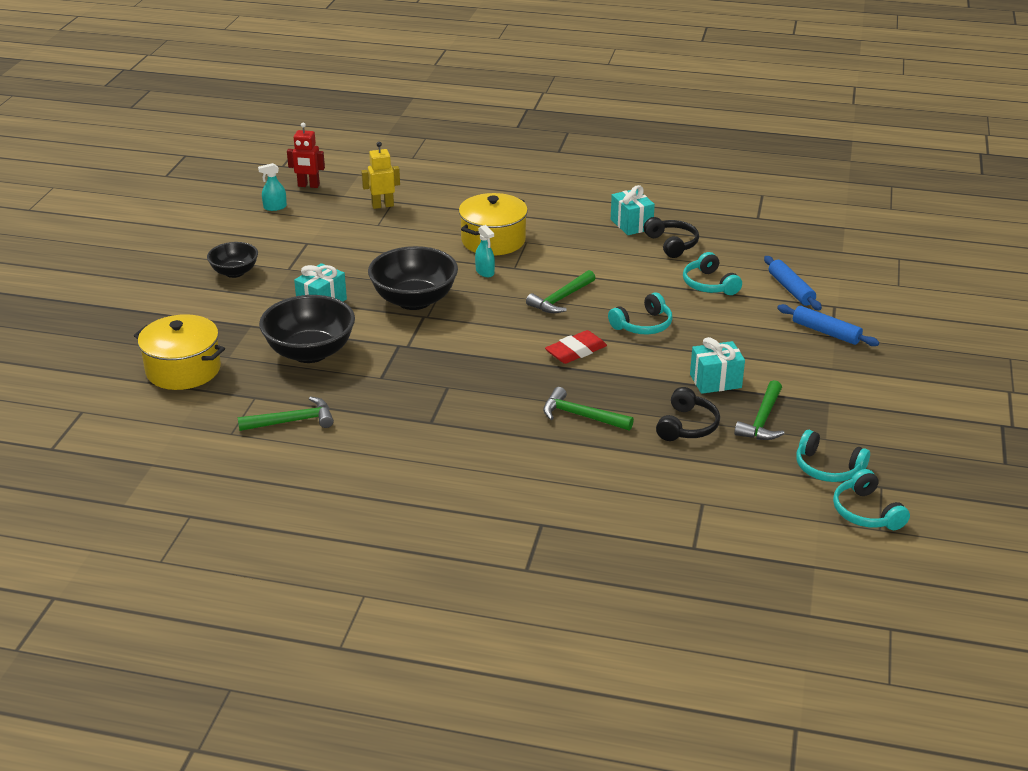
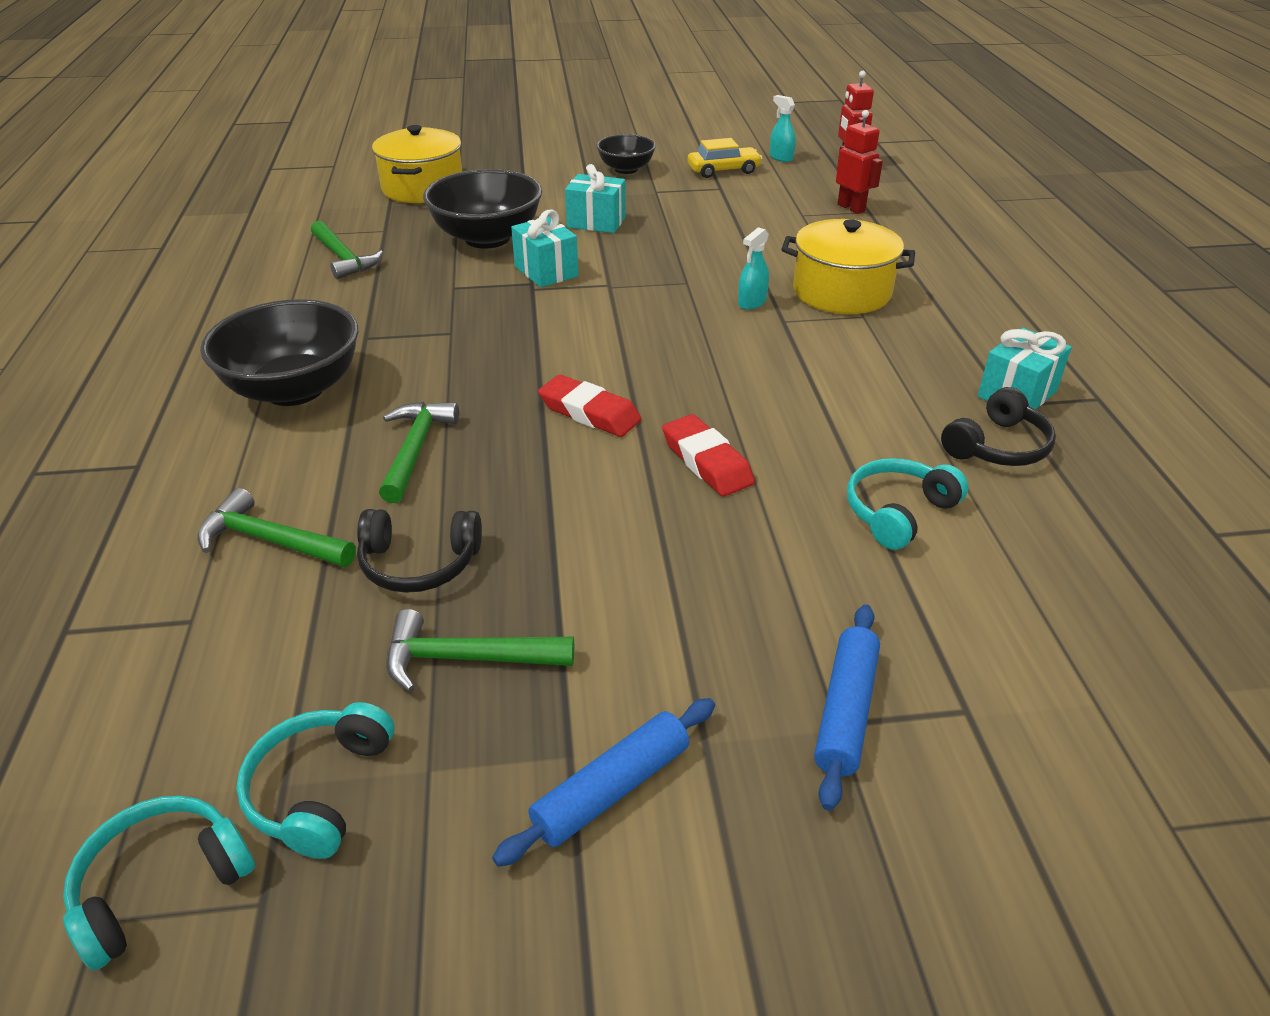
camera: 70 degrees right, 5 degrees up
(277, 234) = (723, 170): none -> yellow car
(382, 205) = (851, 208): yellow robot -> red robot
(414, 300) = (642, 271): black bowl -> black bowl (294, 389)
(561, 299) = (728, 373): green hammer -> green hammer (271, 540)
(643, 325) = (706, 462): turquoise headphones -> red eraser
(715, 381) = (574, 574): turquoise gift -> turquoise gift (546, 271)
(791, 289) = (977, 627): blue rolling pin -> blue rolling pin (612, 789)

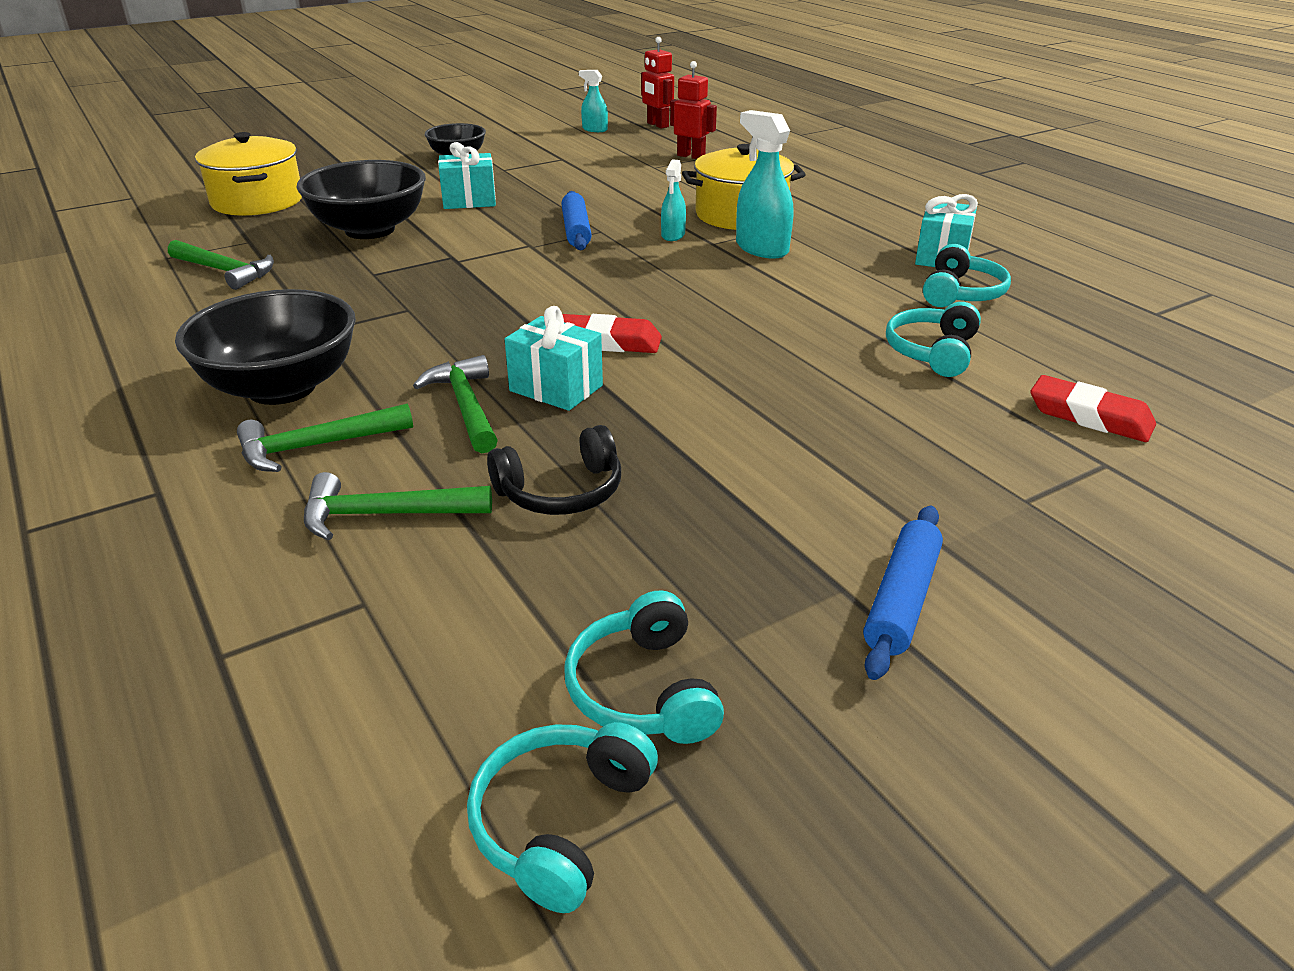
camera: 25 degrees left, 5 degrees down
(467, 658) = (681, 549): green hammer -> green hammer (316, 446)
(546, 271) = (457, 245): turquoise gift -> turquoise gift (556, 388)
(706, 462) = (748, 354): red eraser -> red eraser (1089, 416)
(723, 170) = (552, 145): yellow car -> none
(827, 338) = (761, 248): none -> turquoise spray bottle
(845, 711) = (1023, 490): blue rolling pin -> blue rolling pin (576, 230)
(997, 446) = (961, 293): black headphones -> turquoise headphones

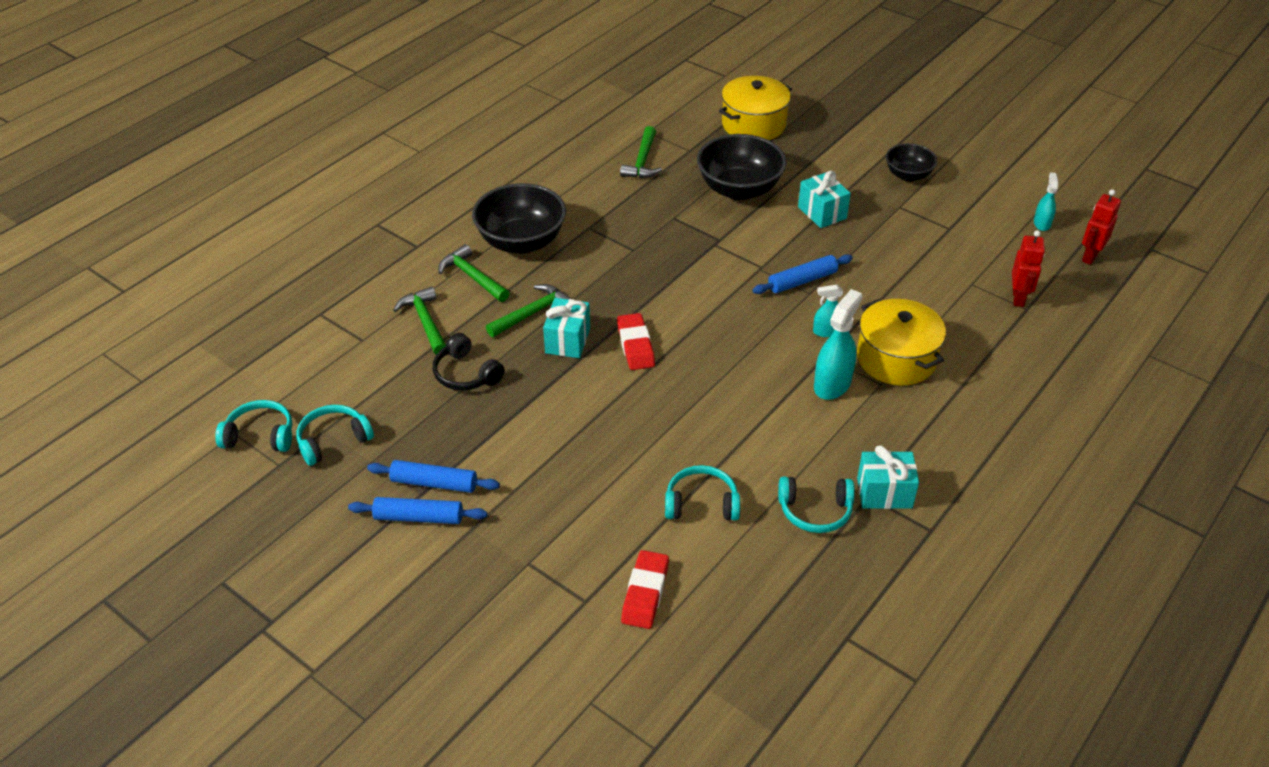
camera: 70 degrees right, 10 degrees up
(820, 569) = (434, 483): none -> blue rolling pin

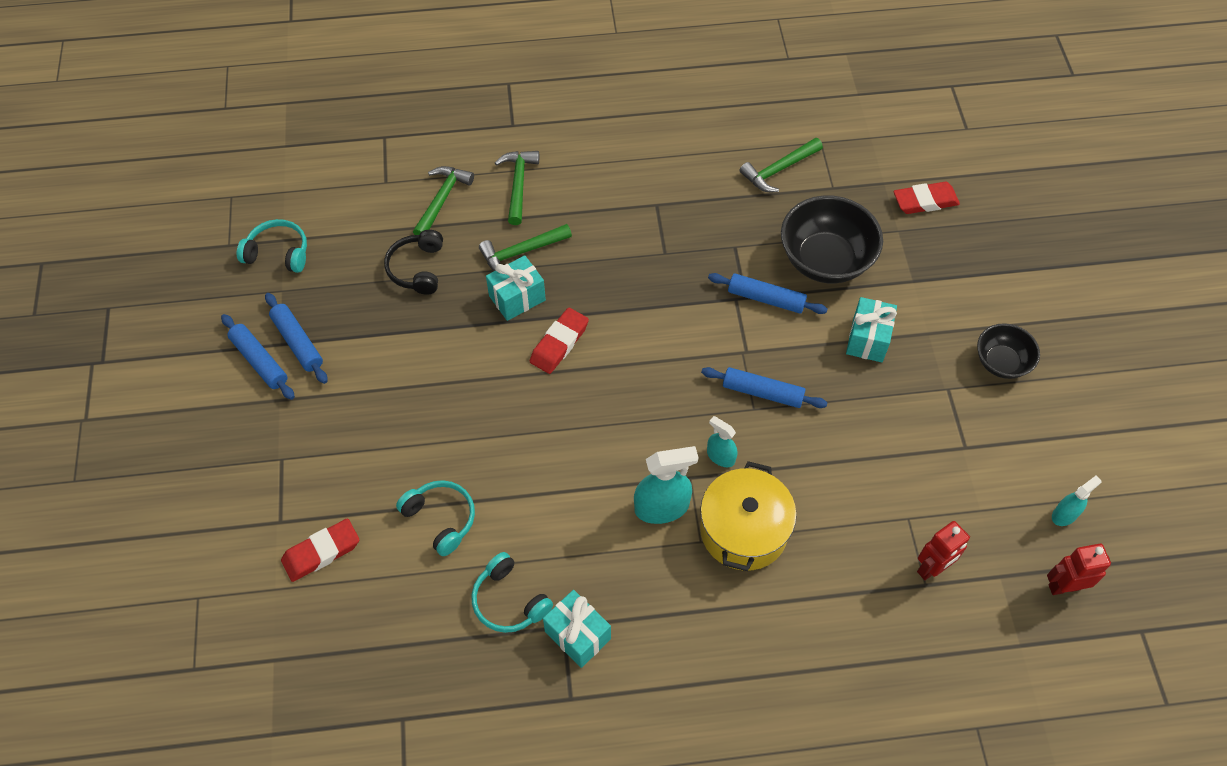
camera: 45 degrees right, 15 degrees up
(260, 435) = (242, 211): turquoise headphones -> none
(521, 242) = (590, 179): black bowl -> none
(532, 313) = (521, 252): green hammer -> green hammer turned 150 degrees clockwise
(733, 232) = (766, 299): none -> blue rolling pin
(753, 124) = (925, 201): yellow pot -> red eraser

